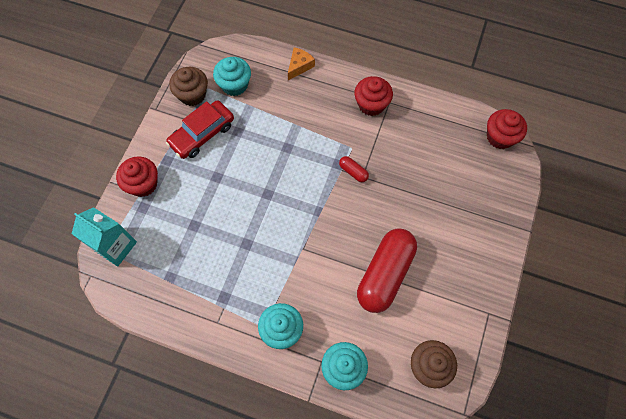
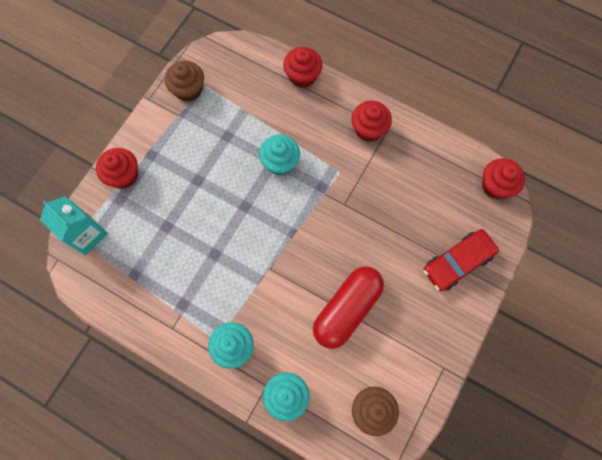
camera: 10 degrees right, 5 degrees up
(202, 134) = (191, 133): red car -> red car (457, 262)
(234, 85) = (233, 86): turquoise cupcake -> turquoise cupcake (280, 162)
(299, 66) = (302, 76): orange cheese -> red cupcake
(353, 172) = (336, 198): red capsule -> none

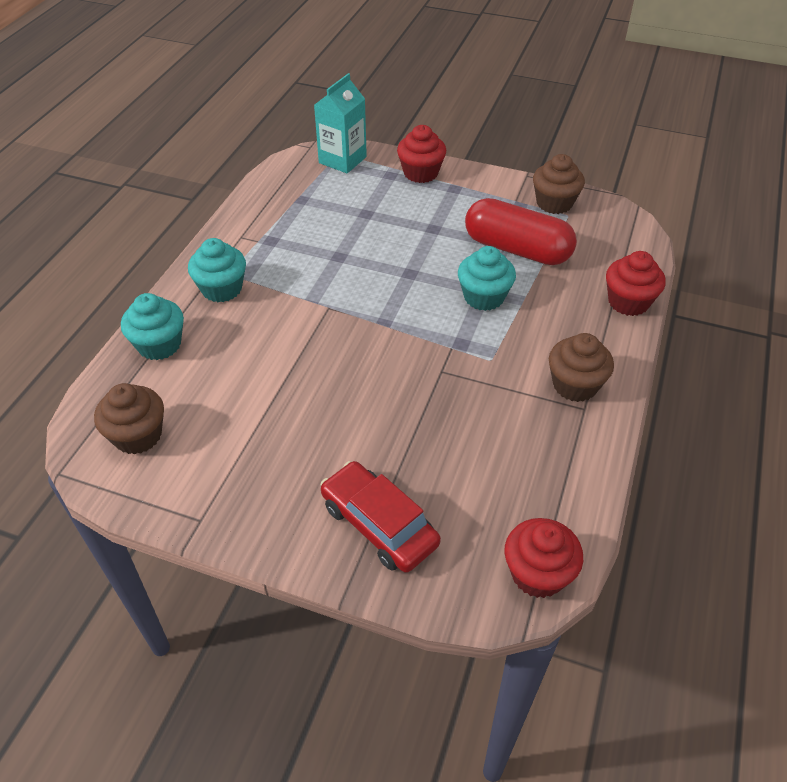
camera: 80 degrees right, 25 degrees down
(347, 309) = (282, 392): red capsule -> red capsule (517, 249)
(368, 129) = (575, 385): red cupcake -> brown cupcake

